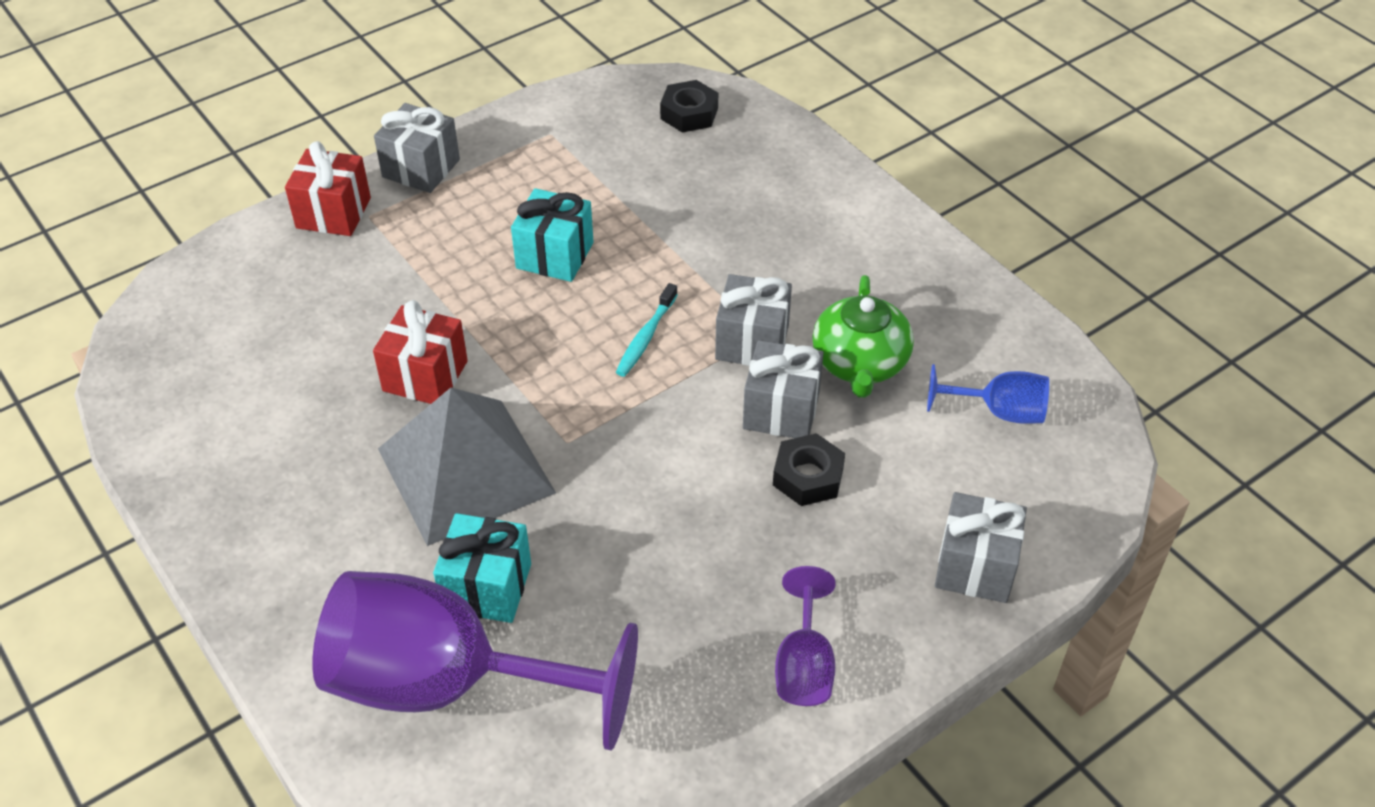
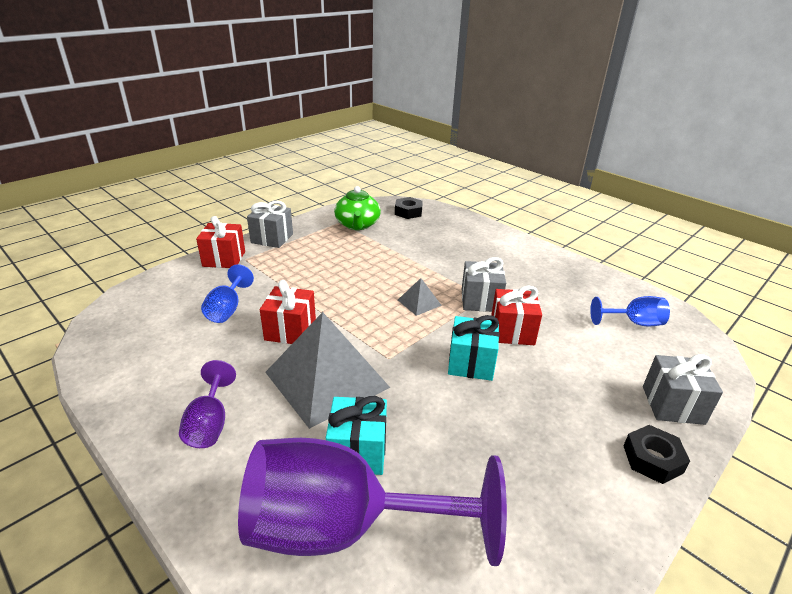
camera: 10 degrees left, 15 degrees down
(331, 325) = (227, 309): none -> blue goblet
(554, 255) = (355, 270): turquoise gift -> turquoise gift (471, 363)
(645, 337) = (419, 302): turquoise toothbrush -> grey pyramid
(781, 410) = (512, 331): grey gift -> red gift
(803, 665) = (600, 481): purple goblet -> purple goblet (209, 424)
(808, 476) = (544, 364): black nut -> black nut (652, 459)
(860, 363) = (545, 306): green teapot -> green teapot (357, 225)

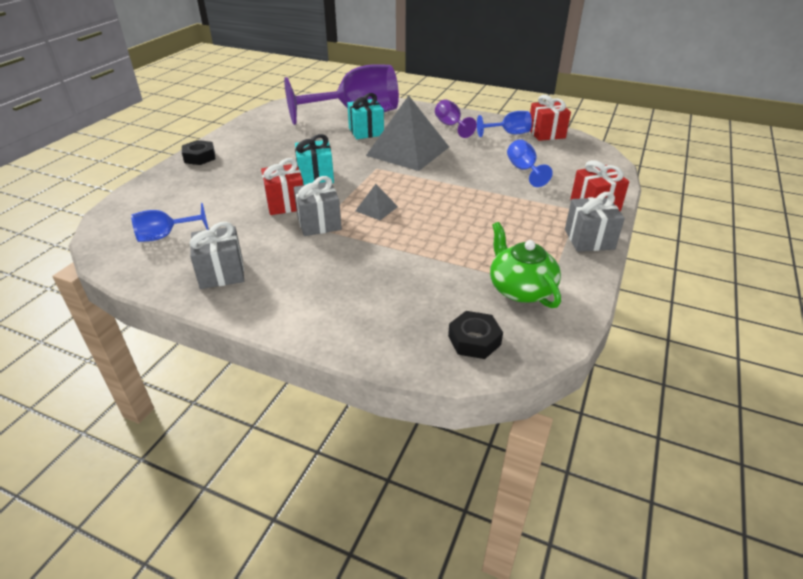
camera: 160 degrees right, 5 degrees up
(154, 376) = (509, 133): none -> blue goblet
(290, 330) = (460, 168): red gift -> red gift (546, 133)
(673, 405) = (169, 183): grey gift -> grey gift (221, 273)

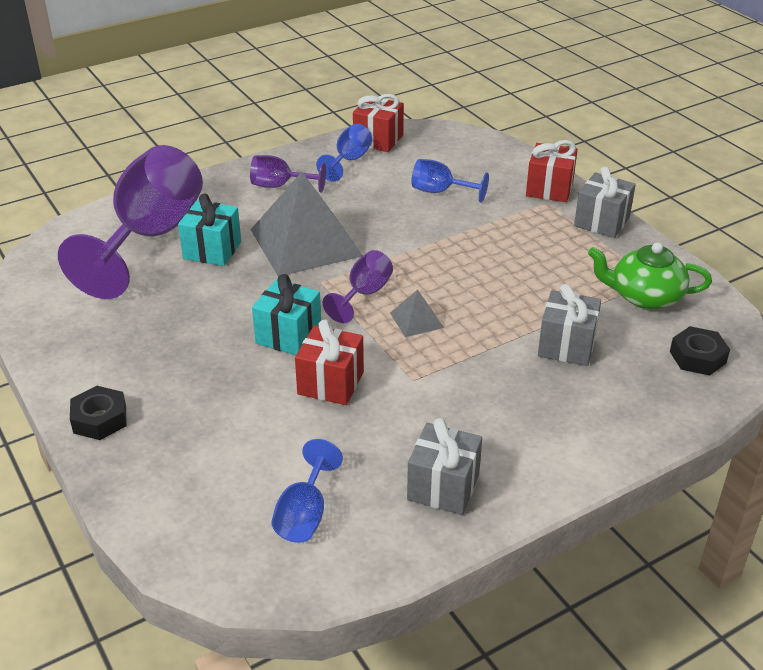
camera: 55 degrees left, 0 degrees up
(319, 223) = (406, 373): grey gift -> grey gift (566, 346)
(381, 184) = (364, 294): none -> purple goblet

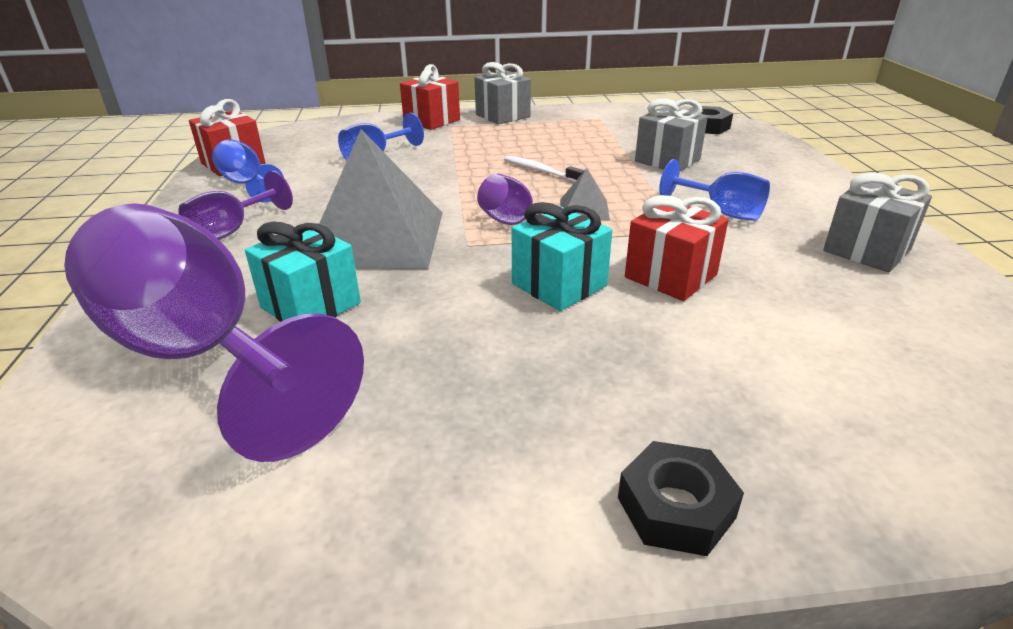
camera: 65 degrees left, 5 degrees down
(304, 515) = (921, 341): blue goblet -> blue goblet (722, 212)
(478, 279) = (540, 171): none -> white toothbrush
(644, 296) = (618, 125): green teapot -> none

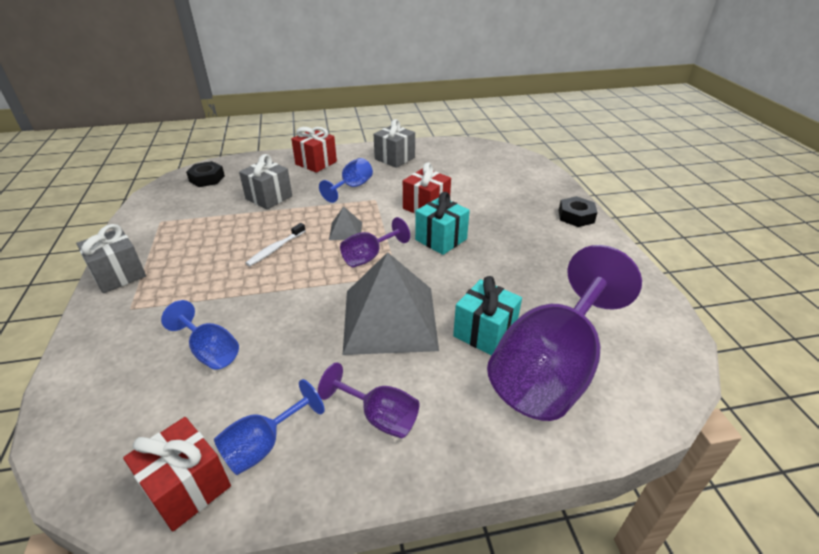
camera: 95 degrees left, 5 degrees up
(431, 121) = (105, 324): red gift -> red gift (316, 163)

